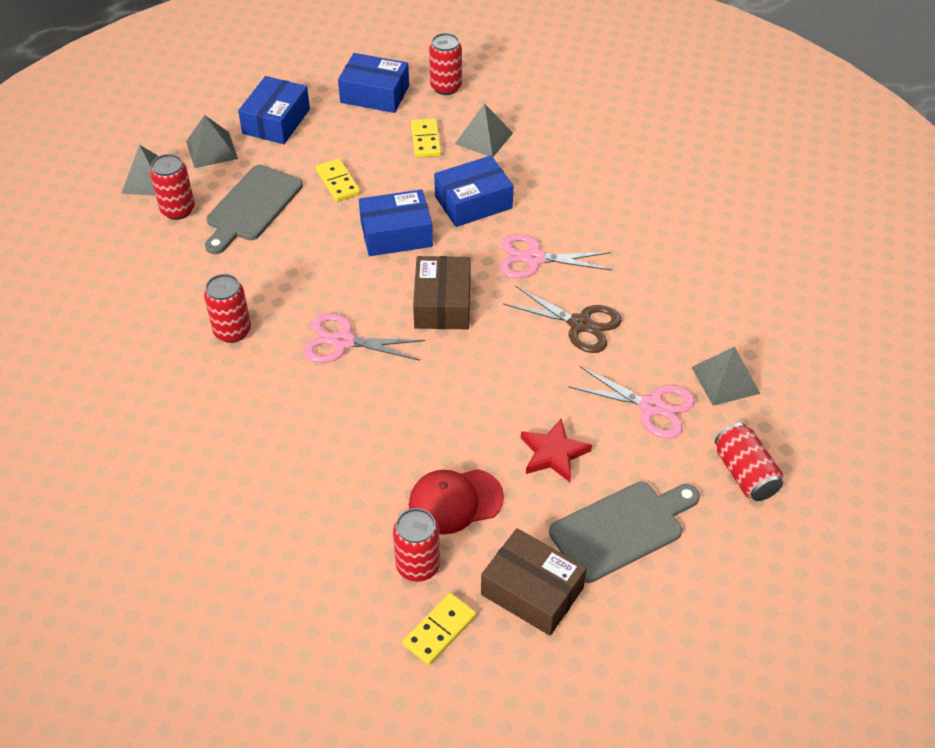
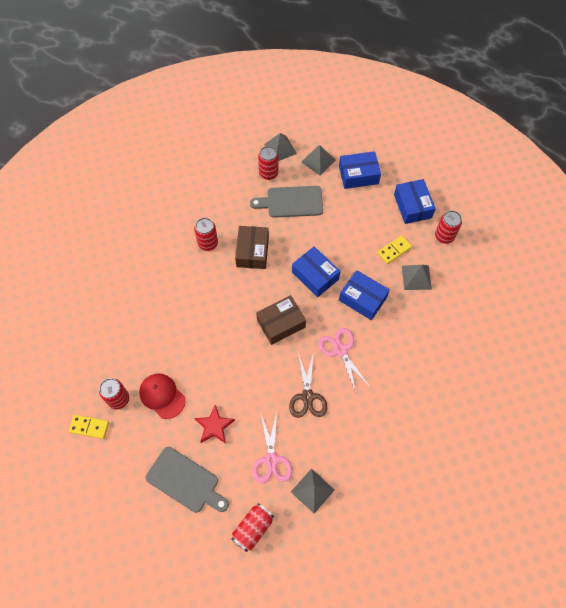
camera: 60 degrees right, 15 degrees up
(338, 182) = (334, 228): yellow domino -> none
(343, 341) = (229, 293): pink scissors -> none
(532, 591) = (129, 457): brown box -> brown box (252, 251)

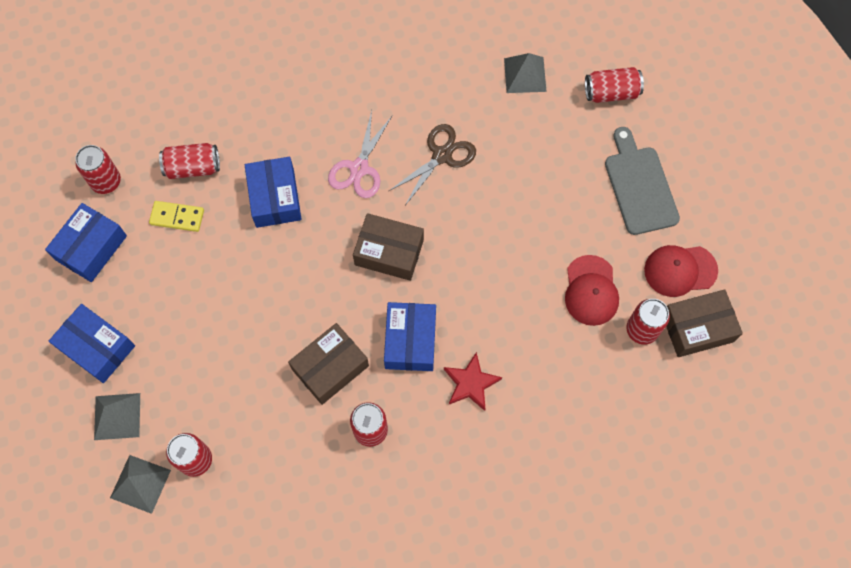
camera: 135 degrees left, 5 degrees up
(89, 427) = (697, 327): yellow domino -> brown box
(123, 451) = (680, 270): none -> red cap
(214, 426) = (563, 211): red star -> red star (471, 383)
(271, 460) = (537, 132): pink scissors -> none
(291, 202) = (215, 389): grey cutting board -> none
(315, 276) = (294, 270): blue box -> blue box (410, 341)
(416, 277) = (193, 167): grey pyramid -> red can

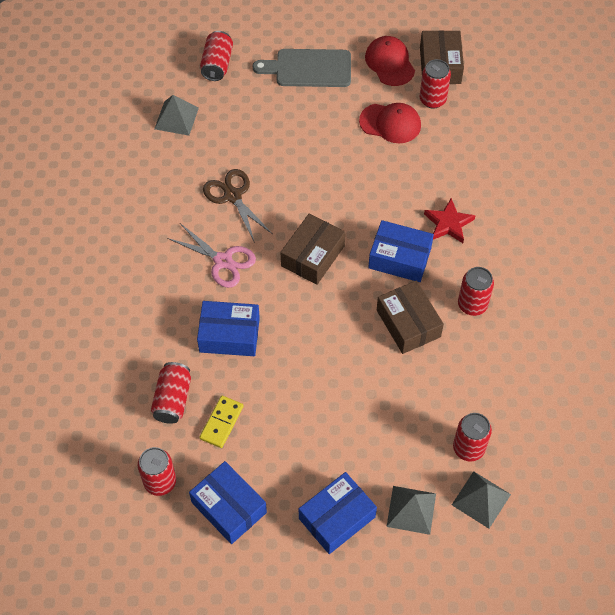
camera: 75 degrees left, 10 degrees down
(680, 270) = (390, 63): red cap -> red cap turned 150 degrees clockwise

